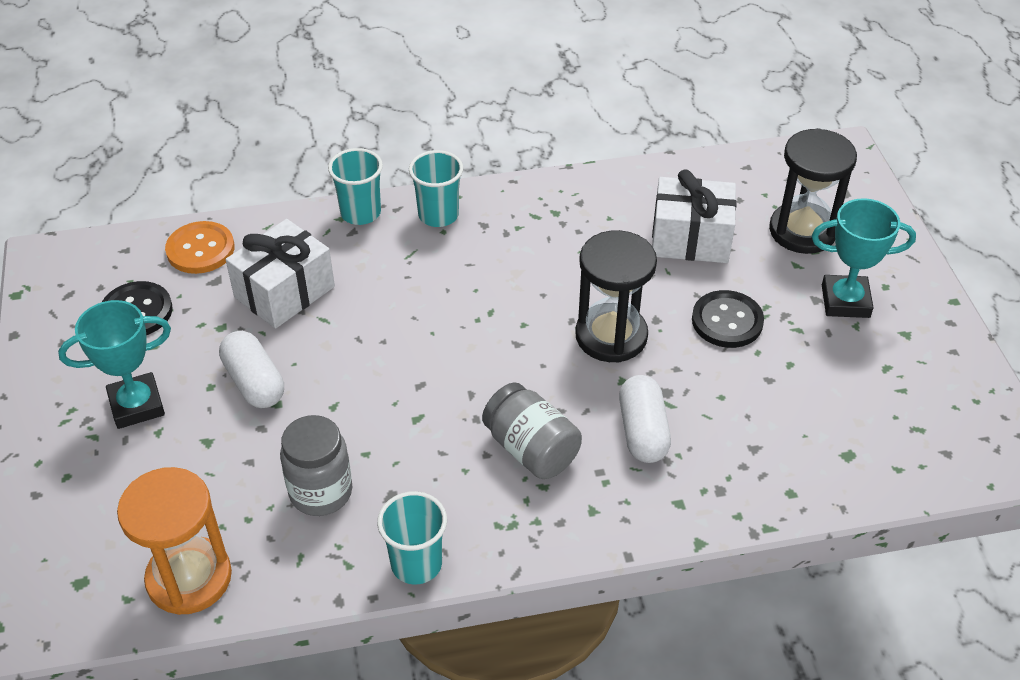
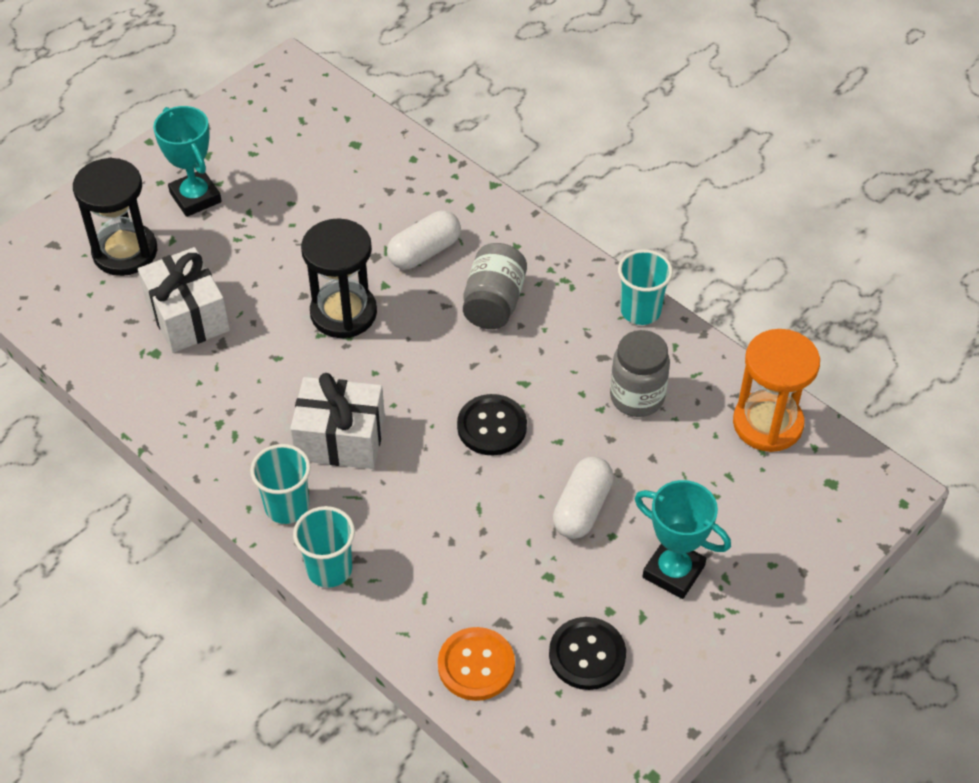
camera: 125 degrees left, 5 degrees up
(284, 292) = (472, 558): white gift -> white gift (340, 438)
(727, 321) = (272, 254): black button -> black button (492, 426)

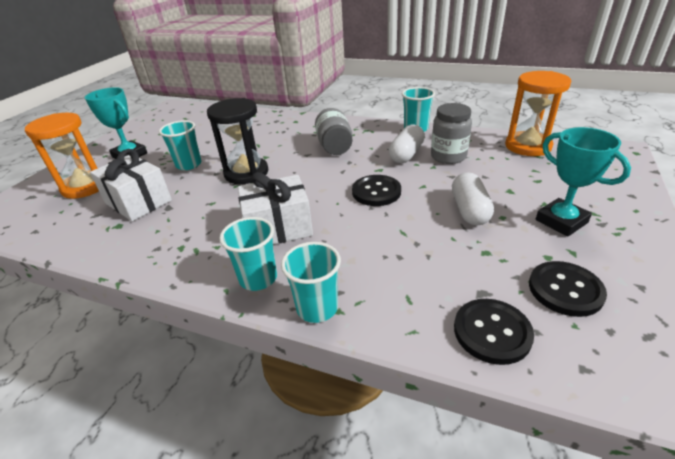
camera: 20 degrees left, 15 degrees down
(125, 252) = (85, 186): black hourglass -> orange hourglass
(272, 258) = (189, 164): none -> turquoise cup
(424, 252) = (281, 140): white capsule -> white capsule (406, 154)
(476, 665) = (492, 332): orange button -> black button
(673, 571) = (561, 221): turquoise trophy -> turquoise trophy turned 45 degrees clockwise

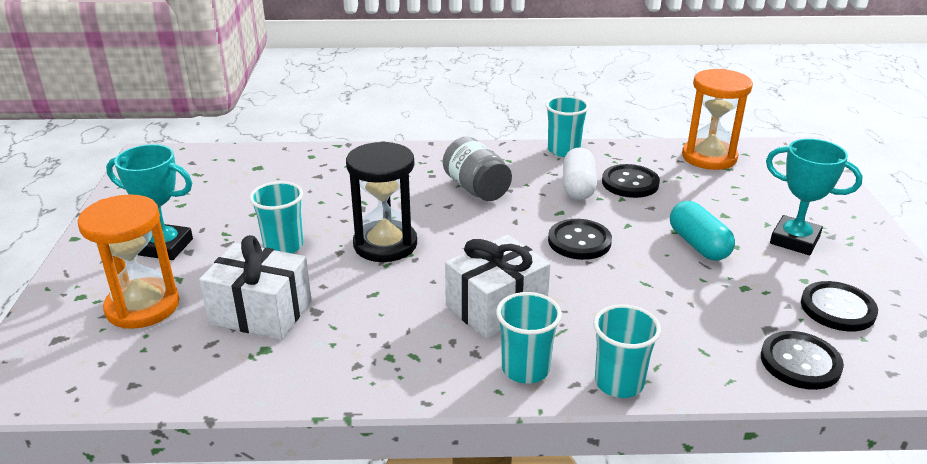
camera: 25 degrees left, 5 degrees down
(448, 156) = (630, 183): grey jar -> black button
(469, 210) = (698, 245): white capsule -> turquoise capsule

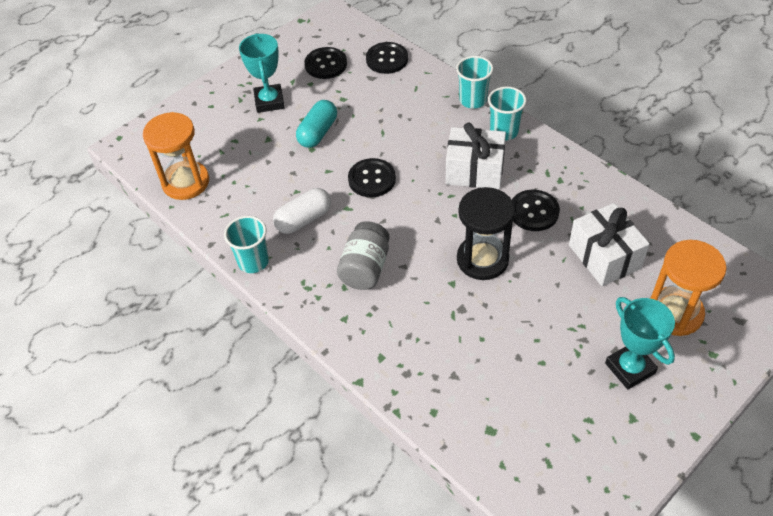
camera: 130 degrees left, 20 degrees up
(283, 246) = (547, 306): turquoise cup -> none
(630, 183) = (269, 199): black button -> black button (534, 212)

